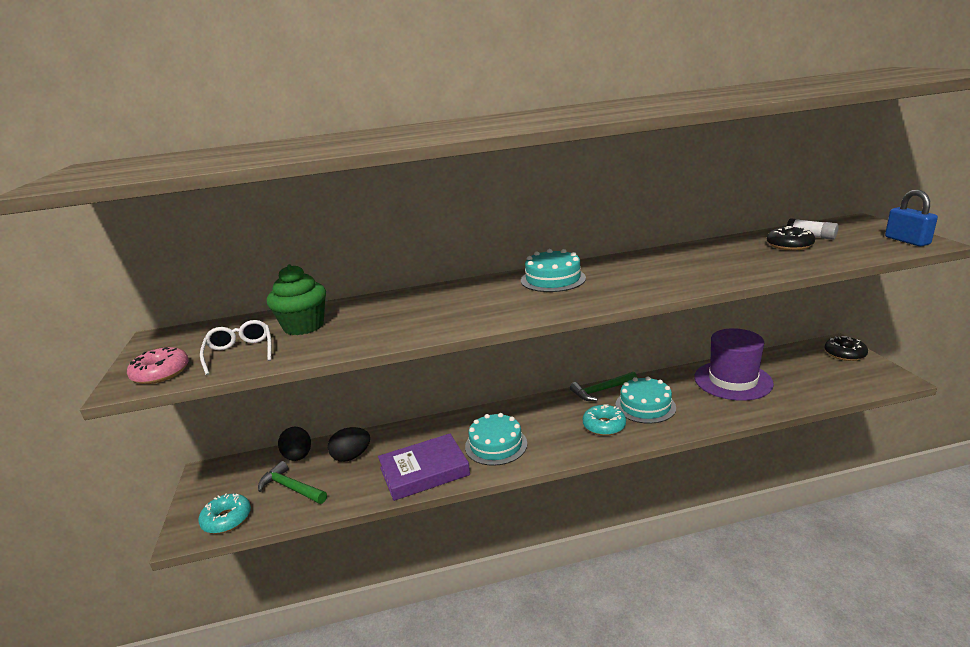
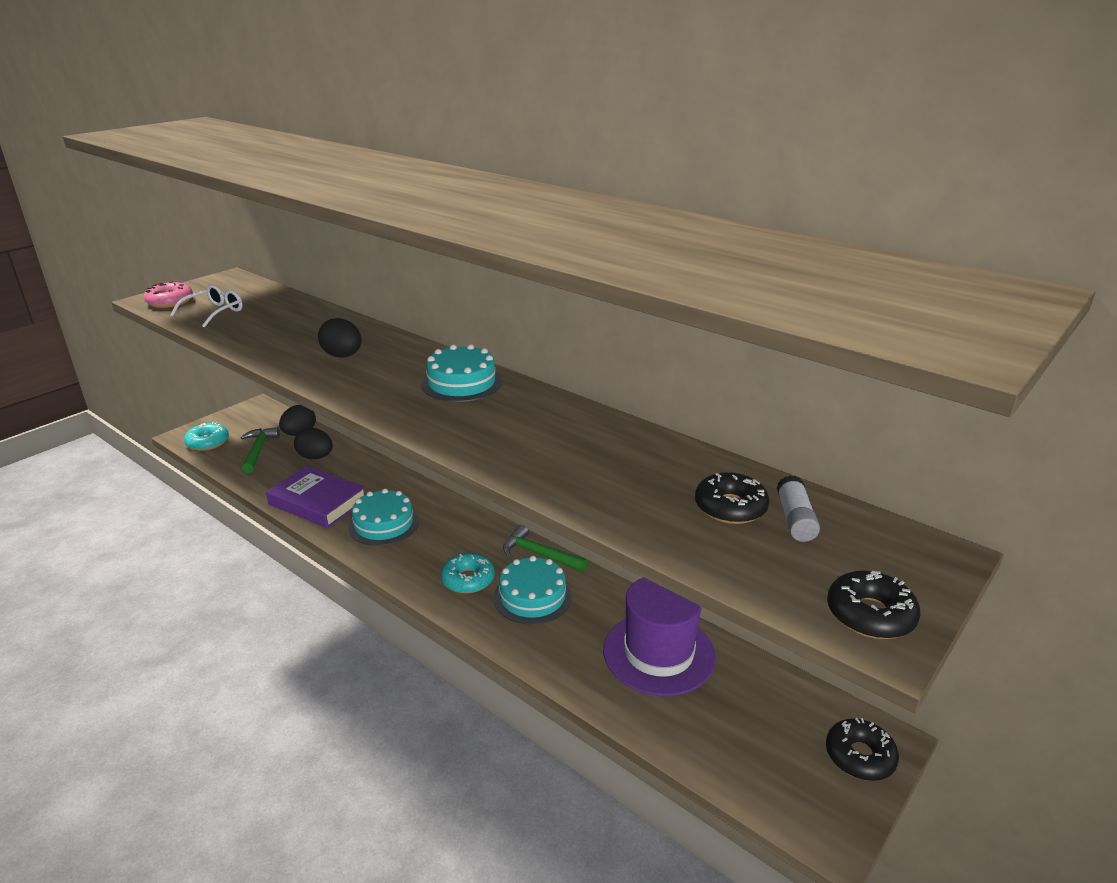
camera: 50 degrees right, 5 degrees up
(304, 326) = (275, 315): green cupcake -> none
(443, 310) = (343, 356): none -> black egg
(907, 241) = (870, 615): blue padlock -> black donut

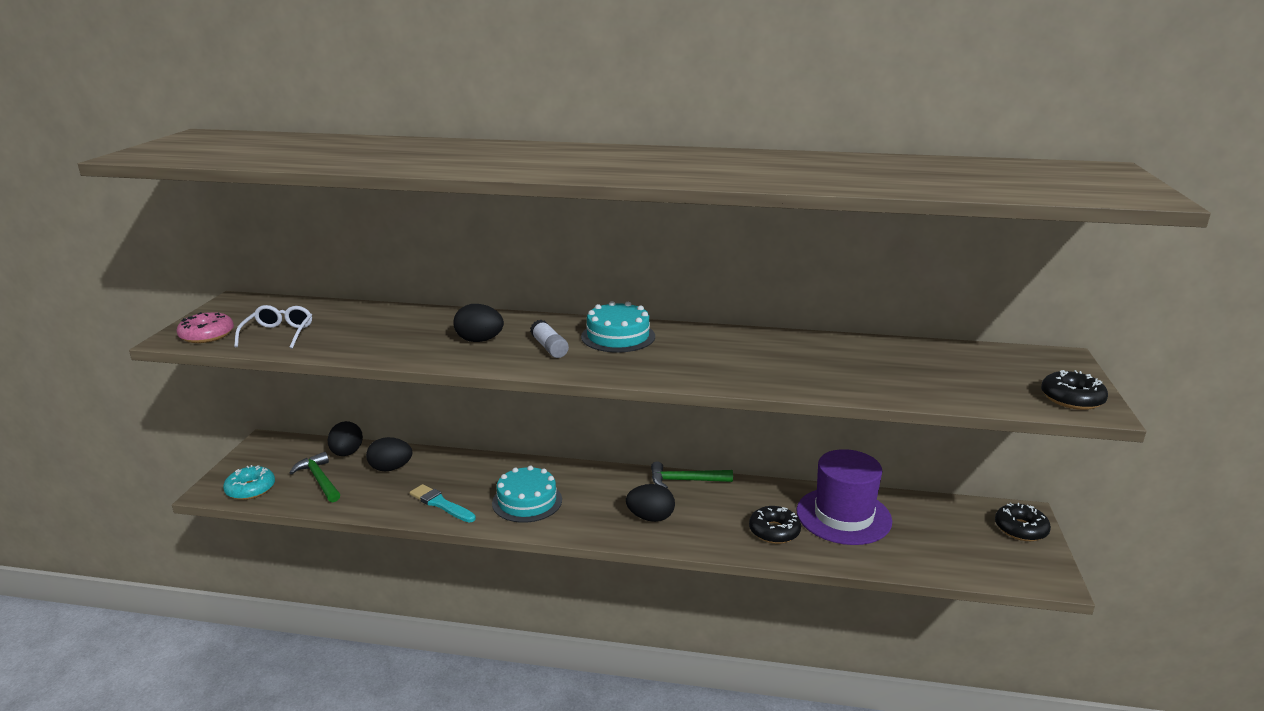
camera: 30 degrees left, 5 degrees down
(317, 502) = (441, 504): purple book -> turquoise brush
(468, 579) = (650, 518): turquoise donut -> black egg
(532, 597) = (714, 512): turquoise cake -> none
(730, 507) = (921, 366): black donut -> black donut (774, 531)
(795, 519) = (965, 361): white glue stick -> white glue stick (549, 347)

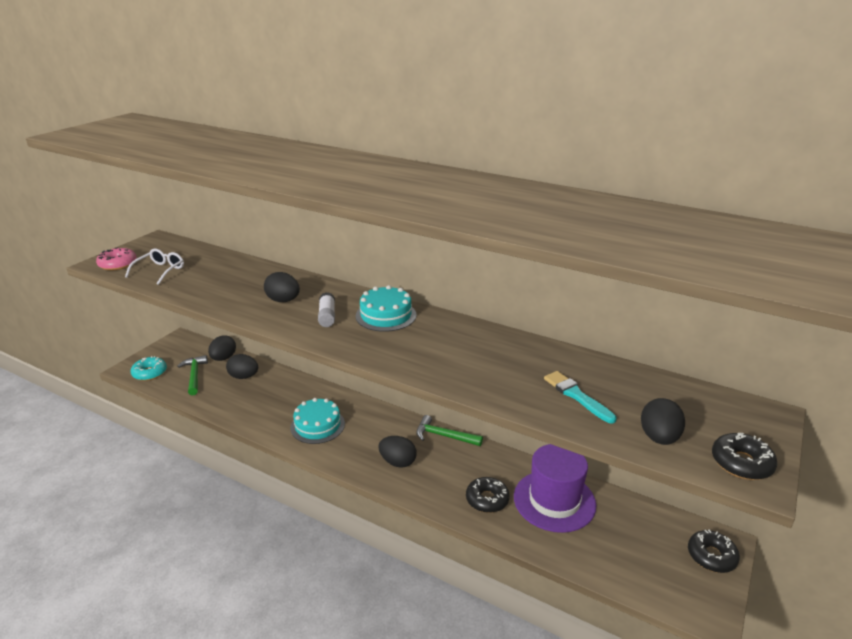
camera: 20 degrees right, 5 degrees up
(441, 504) = (258, 413): turquoise brush -> turquoise brush (576, 396)
(987, 393) = (659, 438): none -> black egg

